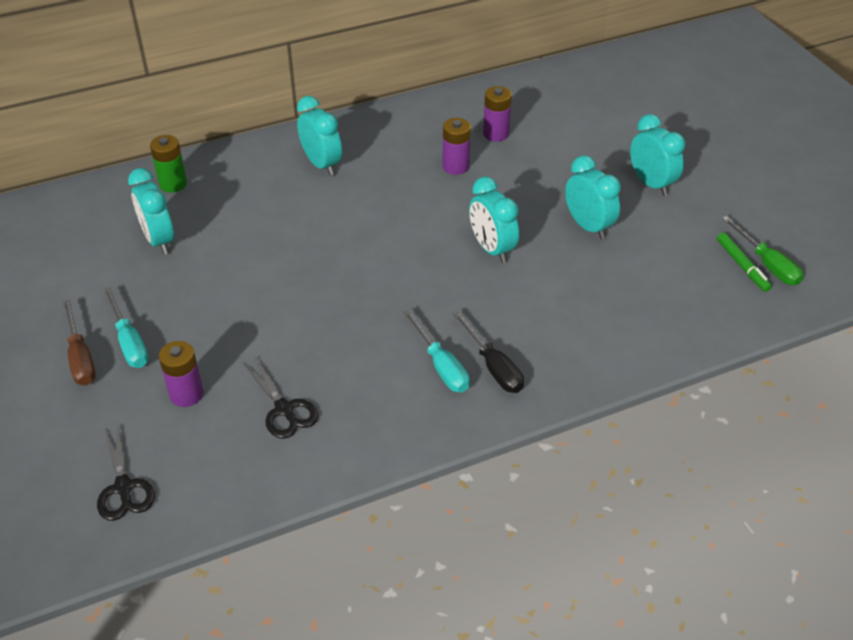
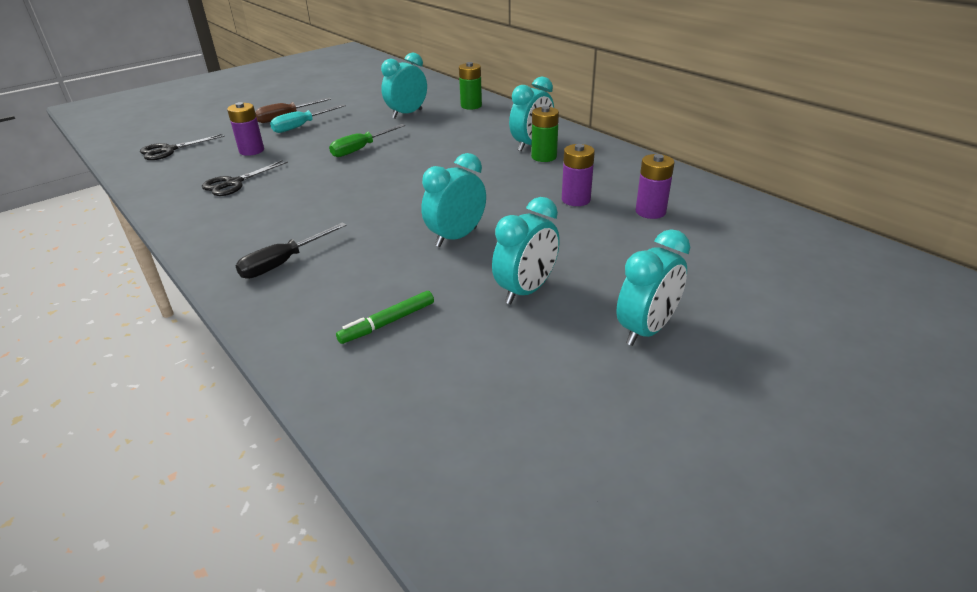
camera: 75 degrees right, 10 degrees down
(355, 163) = (544, 157): none -> green battery
(441, 366) = (283, 237): turquoise screwdriver -> none
(742, 266) = (511, 440): green marker -> green marker (387, 323)
(767, 264) = (529, 471): green screwdriver -> green screwdriver (361, 149)

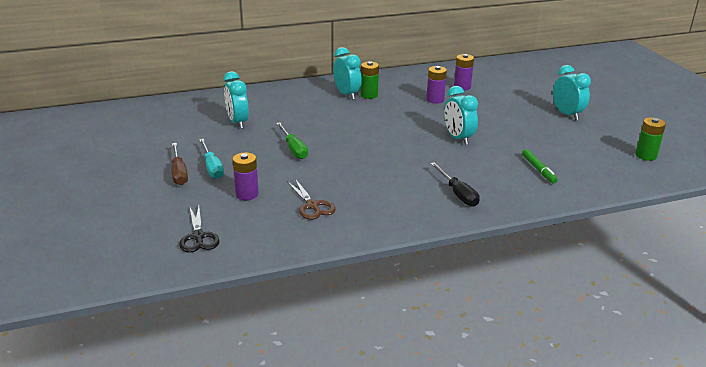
camera: 70 degrees left, 5 degrees down
(234, 183) = (312, 206): black scissors -> brown scissors
(471, 106) = (250, 98): green battery -> green battery (646, 155)
(526, 291) = (524, 131): turquoise clock -> none

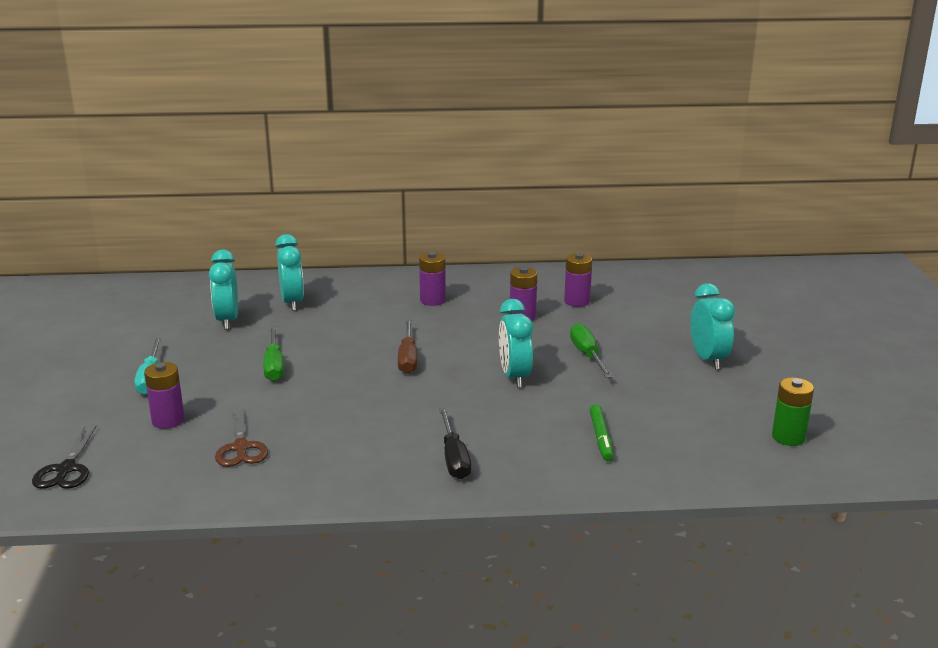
camera: 15 degrees right, 5 degrees down
(179, 173) = (104, 380): brown screwdriver -> brown screwdriver (408, 358)
(347, 94) = (402, 296): turquoise clock -> turquoise clock (292, 303)
(369, 95) = (432, 300): green battery -> purple battery
(493, 120) = (587, 355): none -> green screwdriver

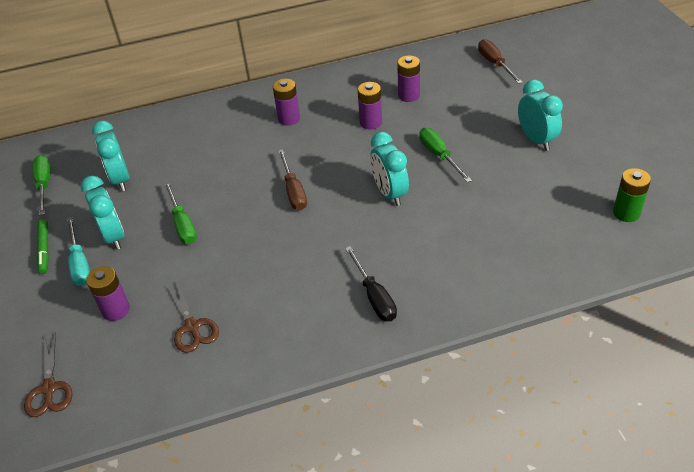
camera: 10 degrees left, 20 degrees up
(66, 469) = (49, 388): black scissors -> brown scissors
(148, 312) = (44, 184): none -> green screwdriver
(292, 303) = (169, 146): turquoise clock -> turquoise clock (113, 236)
(601, 438) = (483, 247): green marker -> green marker (44, 249)
(690, 290) = (495, 64): none -> brown screwdriver

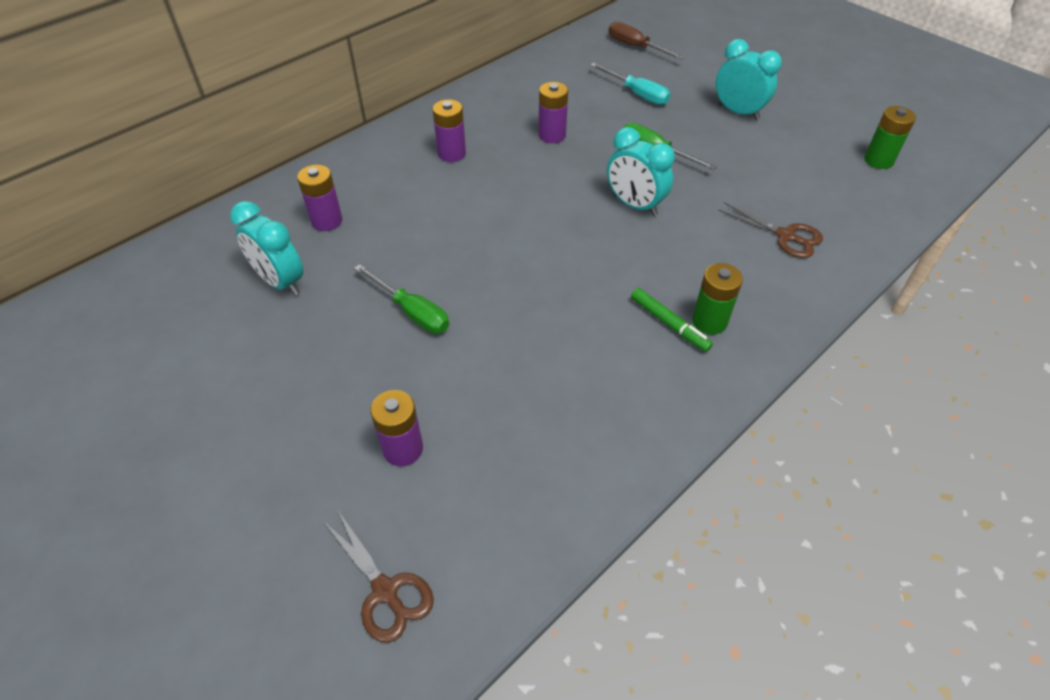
camera: 30 degrees left, 5 degrees up
(44, 184) = (168, 320): green screwdriver -> none
(44, 249) = (233, 405): green marker -> green marker (669, 324)
(80, 264) = (303, 407): turquoise screwdriver -> turquoise screwdriver (637, 94)
(113, 236) = (326, 356): turquoise clock -> none
(192, 327) = (523, 433): brown scissors -> brown scissors (785, 236)
(293, 191) = (523, 233): brown screwdriver -> none
(374, 296) = (709, 321): black screwdriver -> green battery
(408, 95) = (571, 98): purple battery -> purple battery (327, 221)

